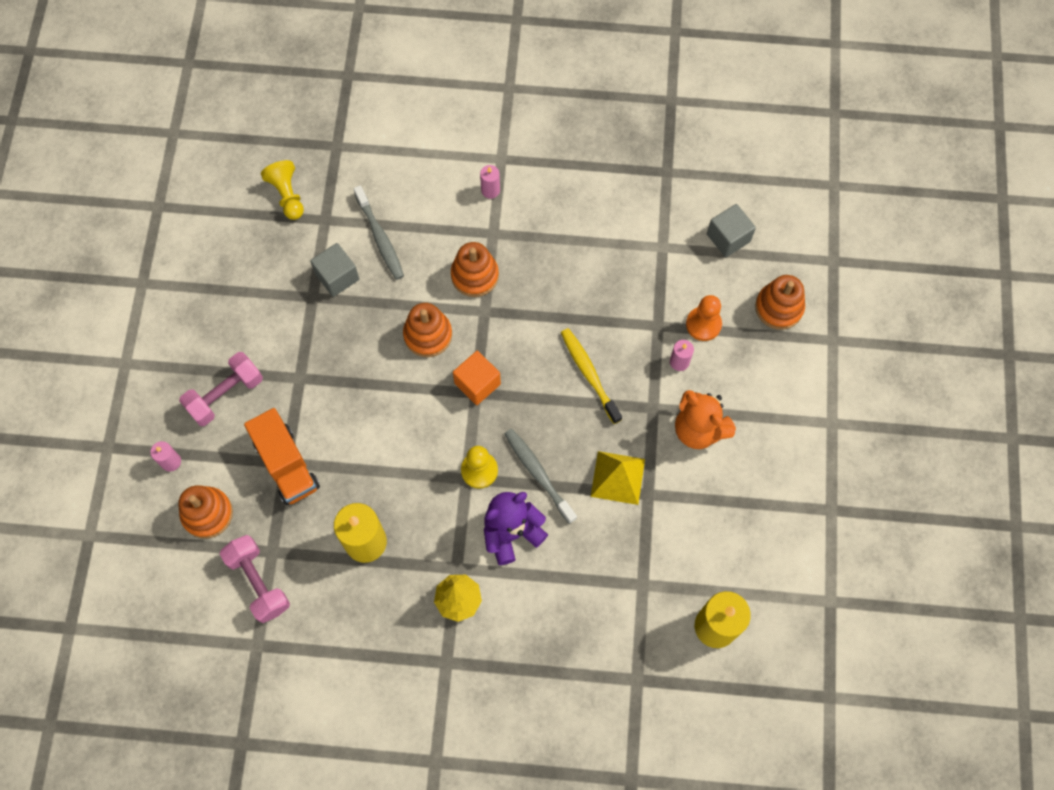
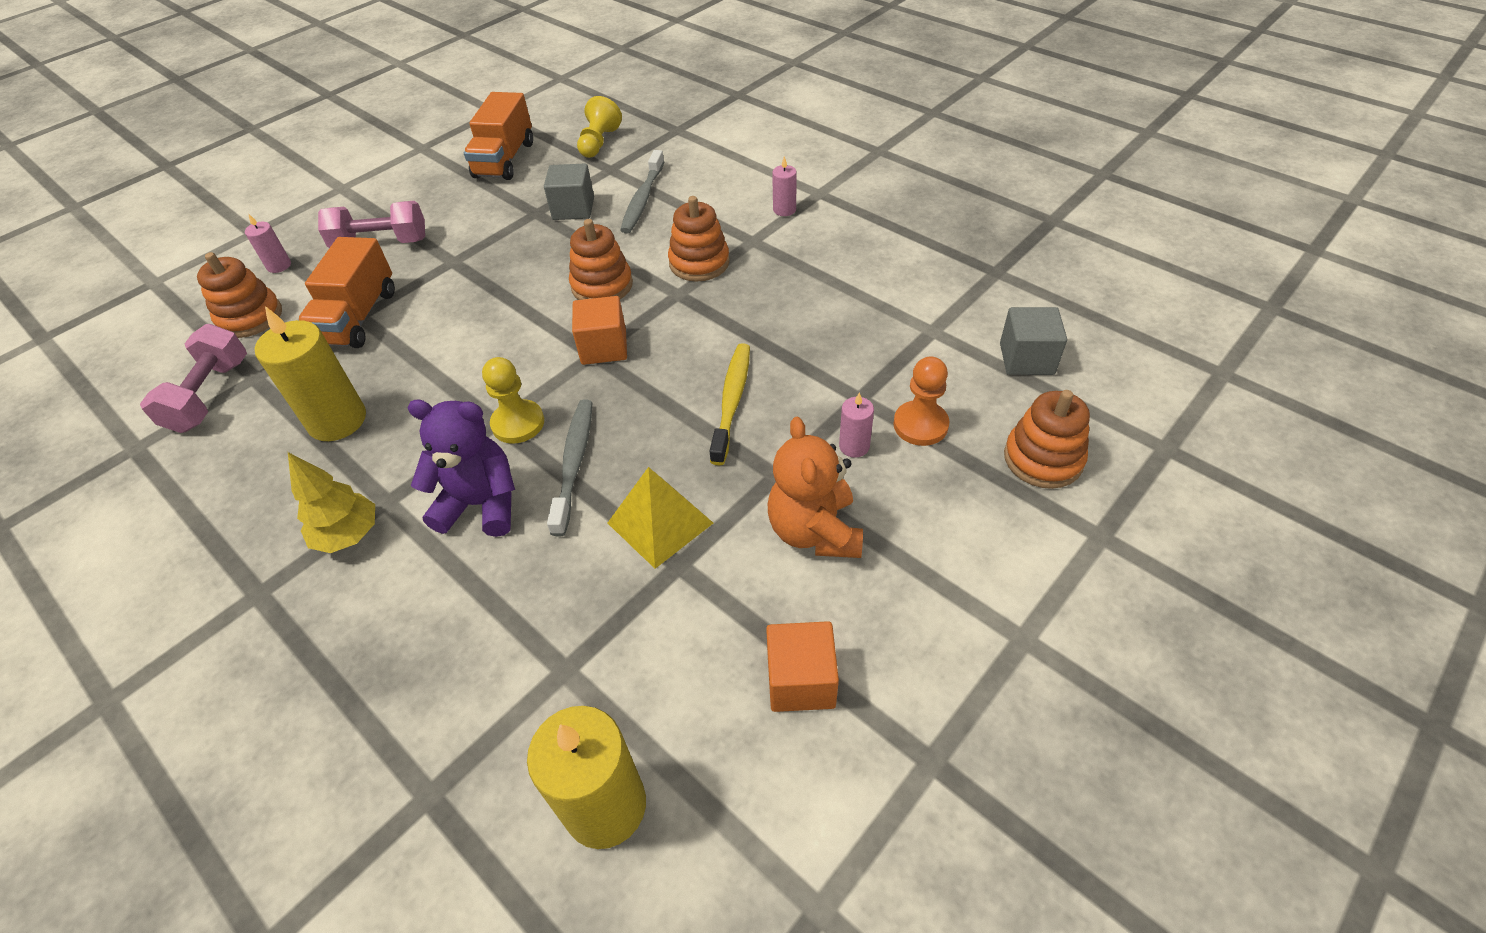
camera: 40 degrees right, 20 degrees down
(229, 257) = (505, 160): none -> orange truck
(752, 512) = (801, 680): none -> orange cube

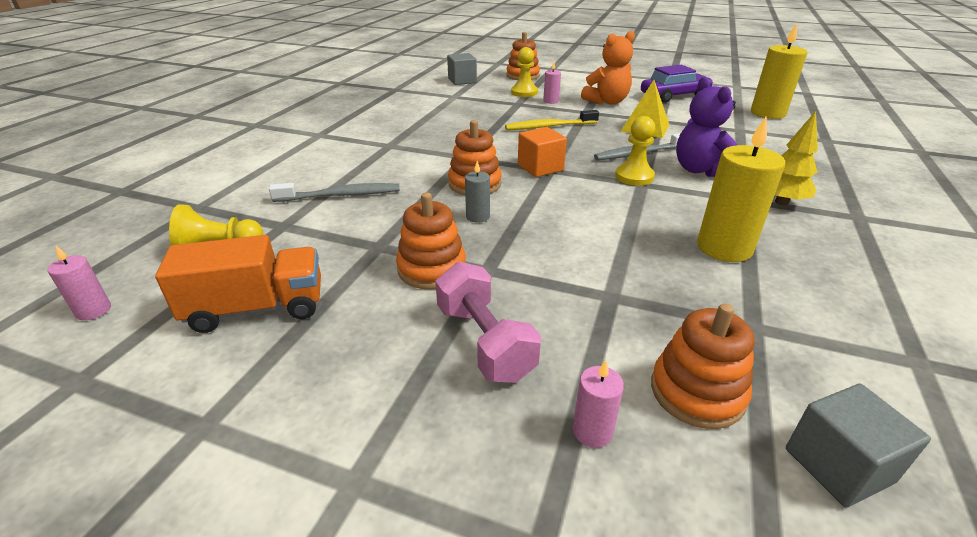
camera: 115 degrees left, 15 degrees down
(210, 395) = (809, 346): pink dumbbell -> none
(358, 317) = (614, 295): orange truck -> none
(535, 273) = (477, 216): none -> grey candle
(573, 209) = (365, 226): grey cube -> grey cube (838, 465)
(699, 263) = (425, 156): orange stacking toy -> orange stacking toy (432, 269)
(784, 210) = (345, 141): pink candle -> pink candle (93, 310)
(801, 680) = (674, 96): orange cube -> purple car
(920, 425) = (524, 92): orange pawn -> yellow pawn

